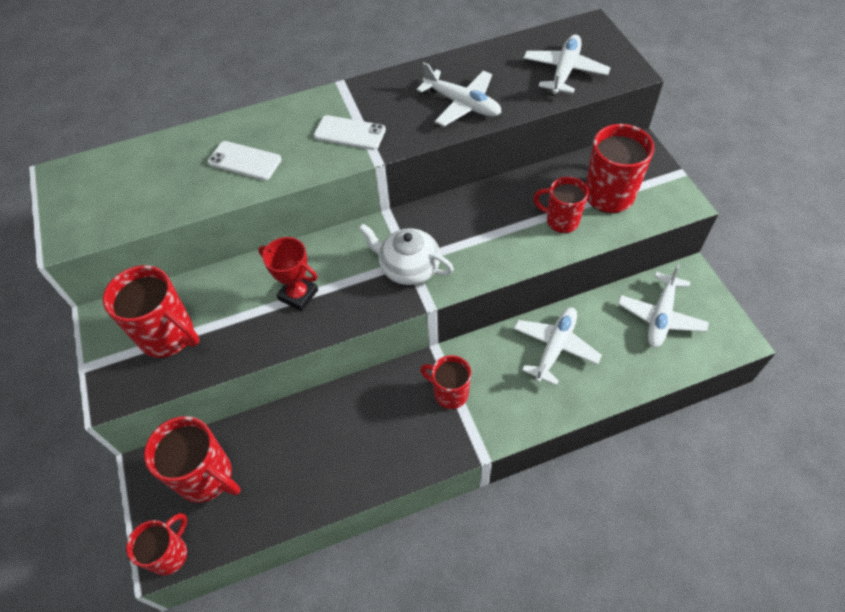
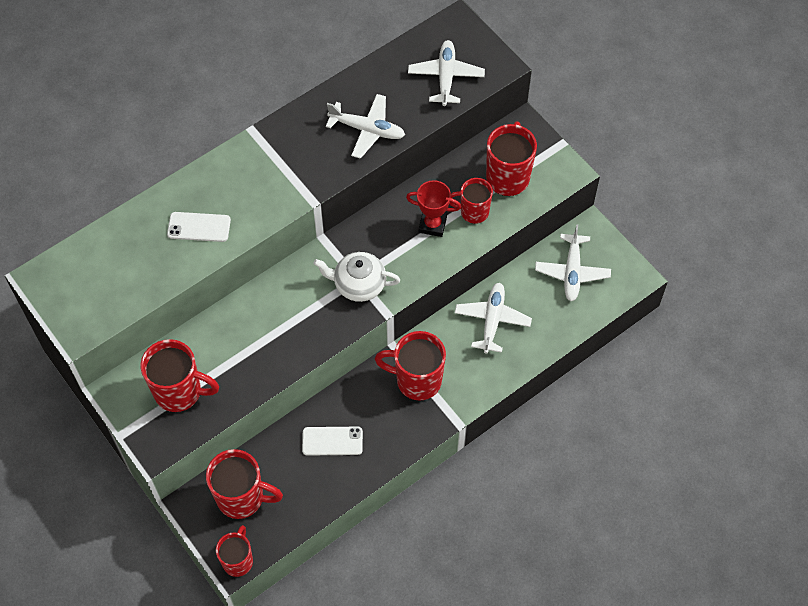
camera: 20 degrees left, 5 degrees up
(298, 295) = (274, 330): red trophy -> red trophy (432, 225)
(350, 133) = (279, 180): white phone -> white phone (332, 441)
(449, 393) = (417, 380): red mug -> red mug, size x1.56

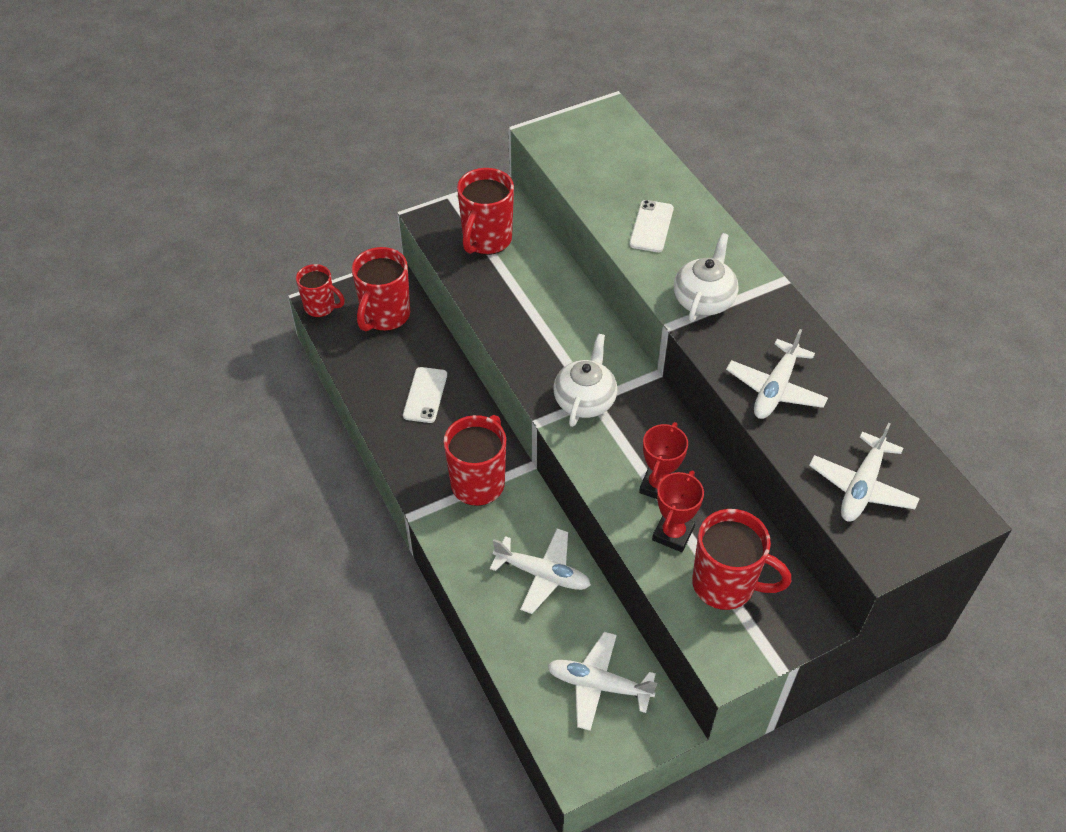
camera: 100 degrees right, 10 degrees down
(282, 182) = (704, 300): none -> white teapot
(446, 77) = (861, 486): white plane -> white plane turned 105 degrees clockwise
(473, 212) = (673, 534): red mug -> red trophy

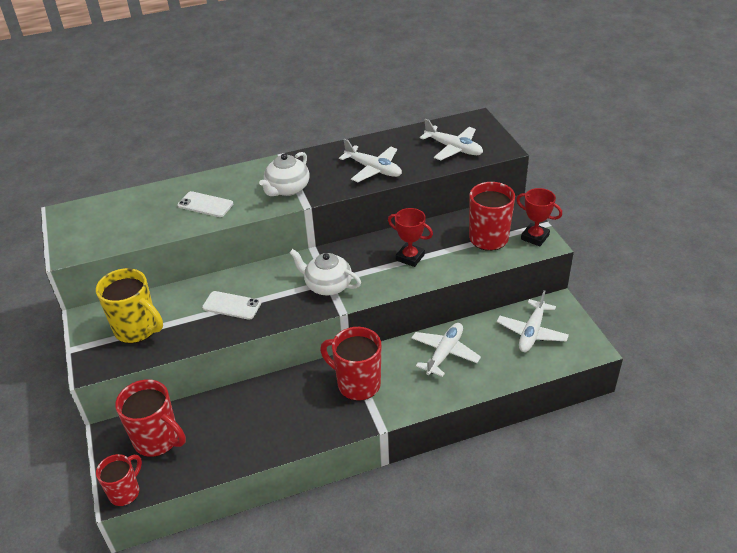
camera: 80 degrees left, 10 degrees down
(425, 395) = (260, 414): white phone -> white phone (231, 305)
(486, 240) = (137, 329): red mug -> yellow mug
(673, 534) = (449, 255): red trophy -> red trophy (535, 237)
(704, 300) = (287, 189): white teapot -> white teapot turned 90 degrees counterclockwise

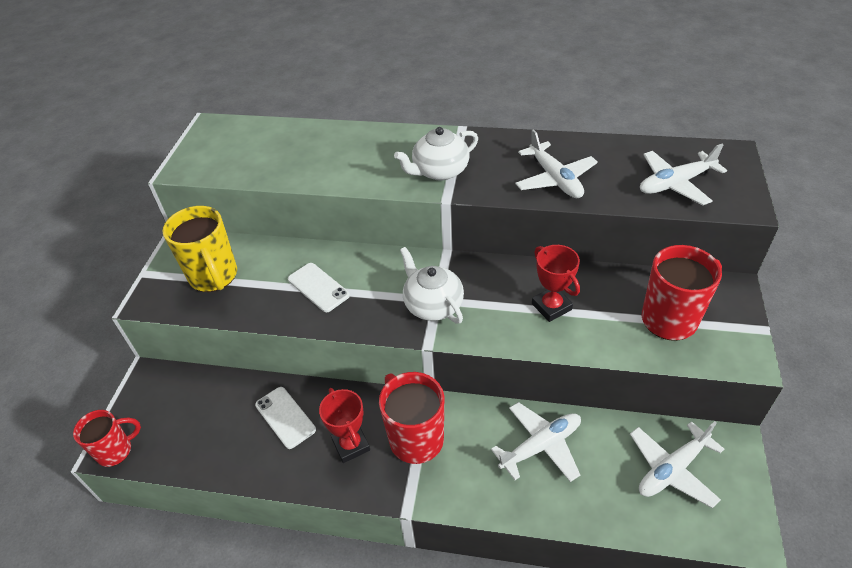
camera: 30 degrees right, 5 degrees up
(158, 440) = (182, 406): red mug -> none
(205, 204) = (343, 161): white phone -> white phone (285, 417)
(453, 148) = (675, 184): white plane -> white plane turned 90 degrees clockwise
(535, 237) = (736, 343): red trophy -> red trophy (351, 445)

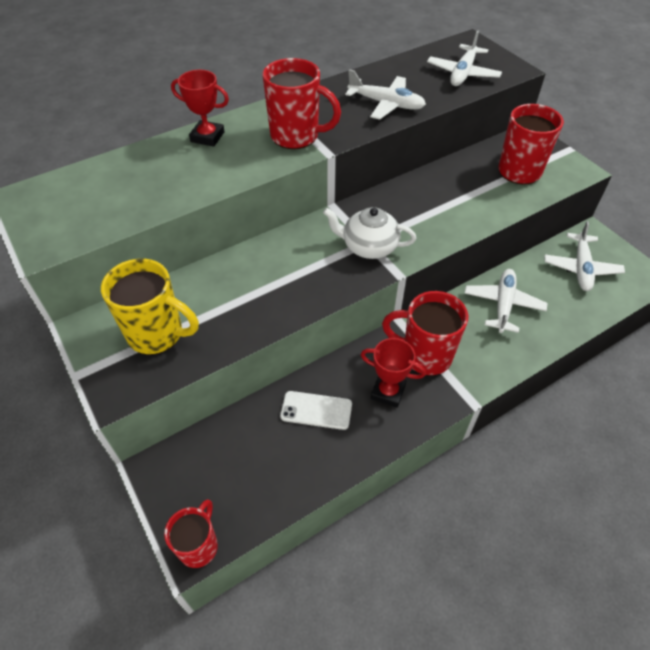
camera: 45 degrees left, 5 degrees up
(318, 287) = (265, 286): white phone -> none
(439, 171) = (296, 136): white teapot -> red mug
(551, 307) = (446, 202): red trophy -> red trophy (207, 137)

